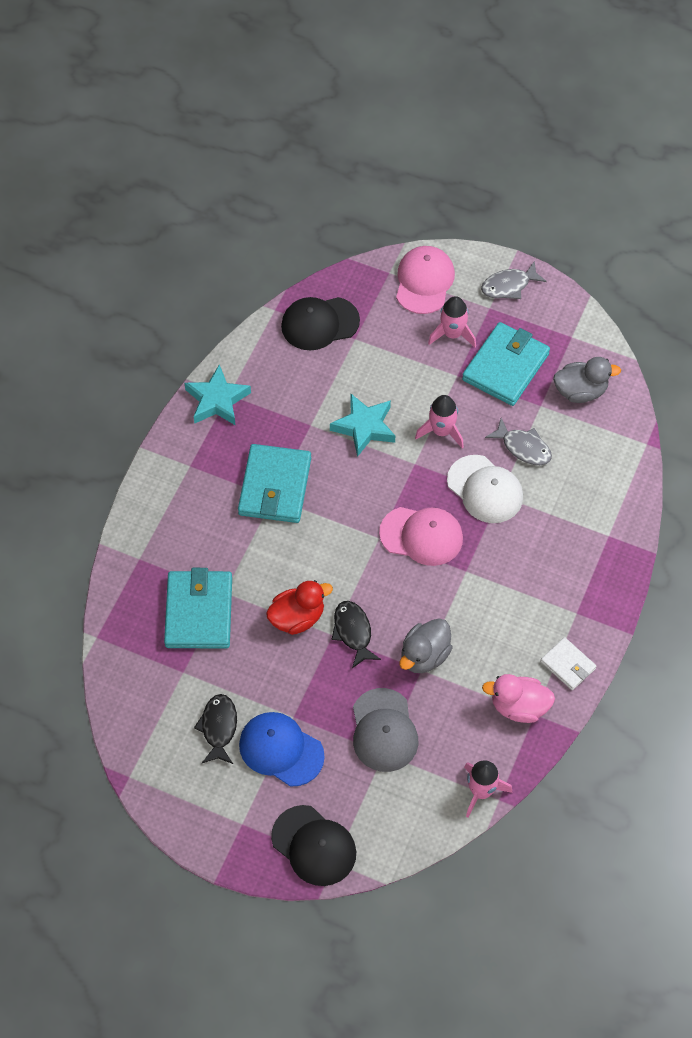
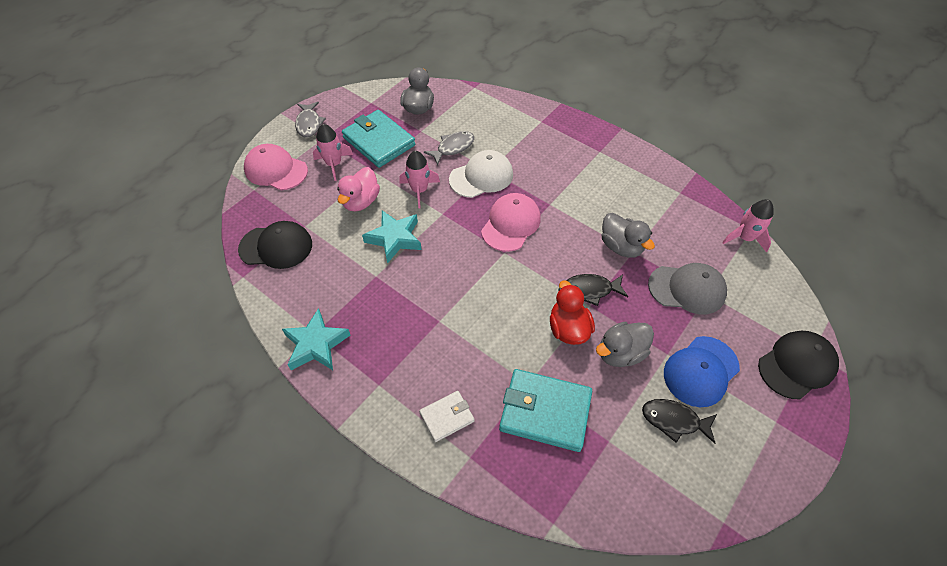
camera: 75 degrees left, 5 degrees down
(275, 486) = (428, 317): turquoise wallet -> none
(281, 671) = (620, 353): none -> grey duck
(319, 323) = (276, 247): black cap -> black cap turned 90 degrees counterclockwise
(519, 706) = (673, 199): pink duck -> pink duck (361, 201)
(568, 665) = (642, 165): white wallet -> white wallet (447, 417)

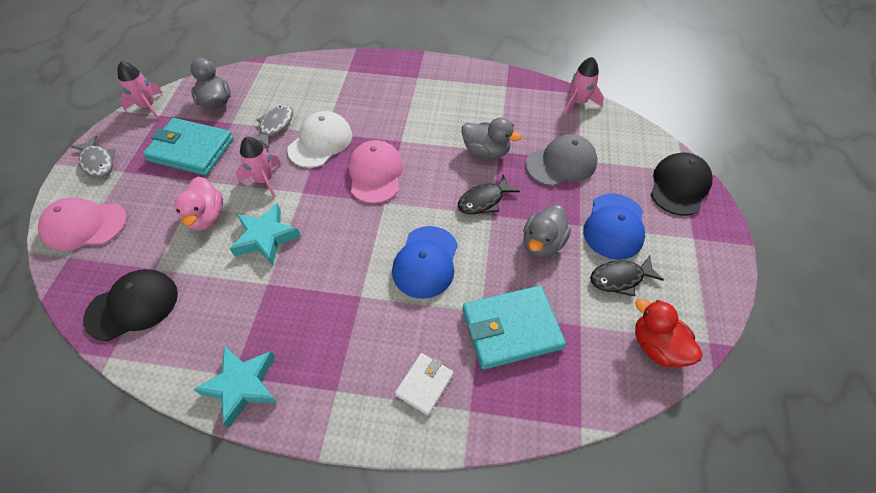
camera: 30 degrees left, 0 degrees up
(334, 164) = (153, 192): pink rocket -> pink rocket (148, 107)
(507, 319) = (425, 262): none -> blue cap
(568, 329) = (485, 244): red duck -> red duck (657, 346)

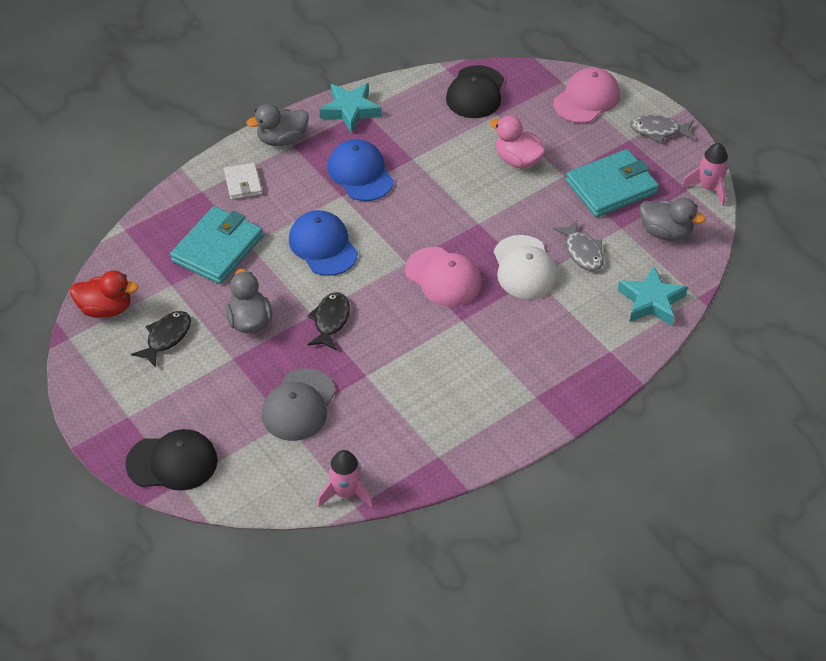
camera: 135 degrees right, 5 degrees down
(264, 180) = (519, 209): pink rocket -> none
(266, 238) = (456, 179): turquoise star -> turquoise star (651, 301)
(486, 151) = (377, 366): grey duck -> grey duck (282, 139)
(614, 226) = (203, 378): blue cap -> blue cap (360, 173)
(679, 186) = (172, 462): black cap -> black cap turned 75 degrees counterclockwise

